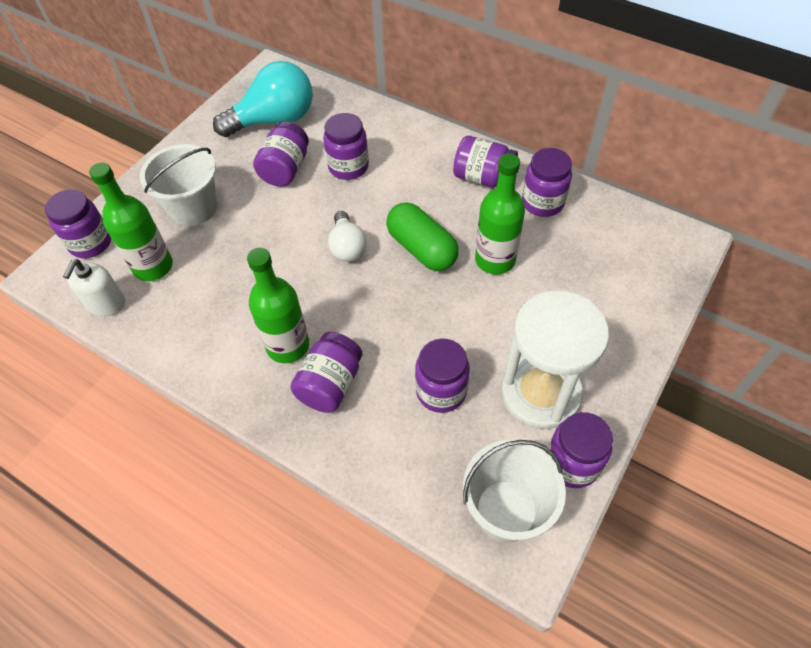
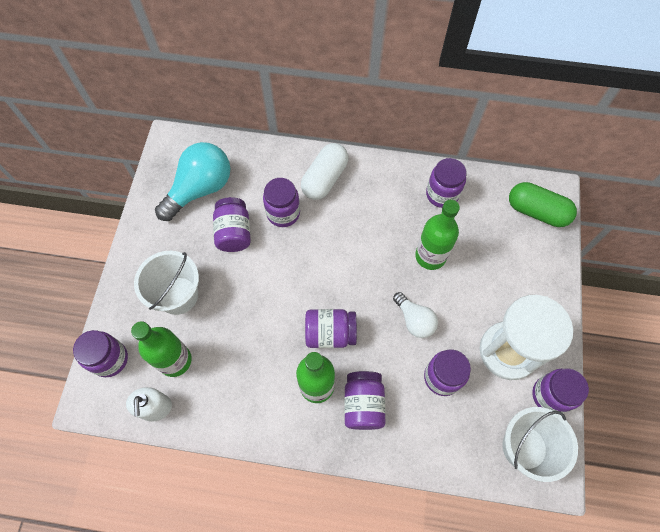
camera: 25 degrees left, 10 degrees up
(347, 247) = (318, 285): white light bulb -> white light bulb (414, 320)
(413, 148) = (325, 179): none -> white capsule
(422, 249) = (374, 266): green capsule -> green capsule (537, 211)
(483, 178) = (390, 187): purple jar -> purple jar (330, 333)

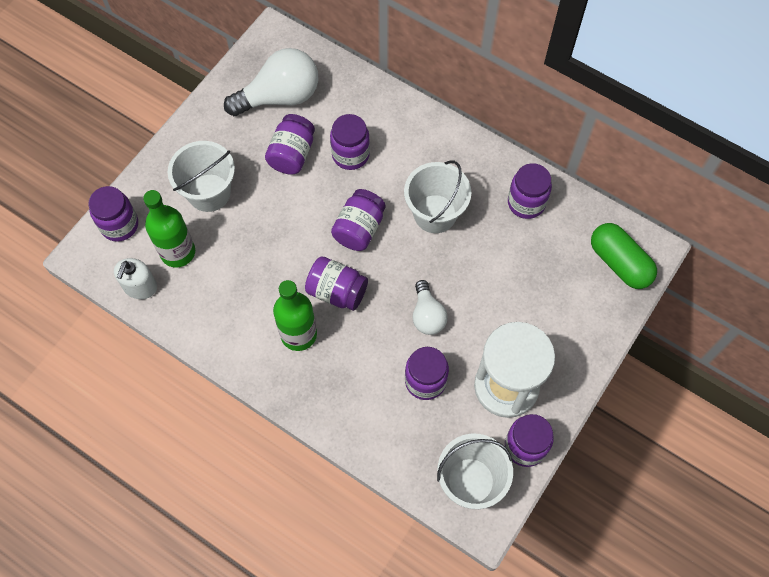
camera: 25 degrees right, 0 degrees up
(200, 189) = (280, 97): turquoise light bulb -> white light bulb
(325, 179) = (411, 137): white capsule -> none
(363, 404) = (334, 370): purple jar -> purple jar (359, 229)
(376, 233) = (435, 214): none -> white bucket
(430, 256) = (478, 260): green bottle -> none

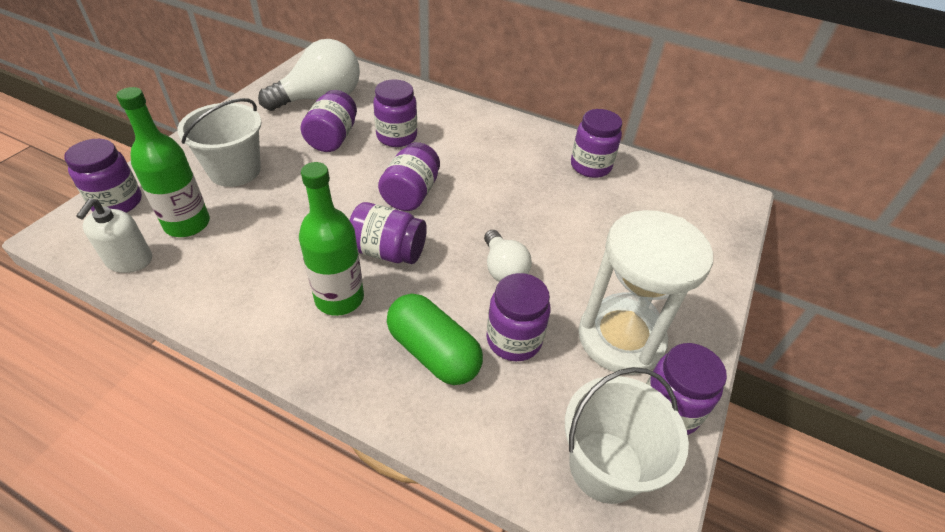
camera: 10 degrees left, 20 degrees down
(435, 214) = (495, 178): white bucket -> none
(619, 262) = (707, 210): green capsule -> green capsule (433, 352)

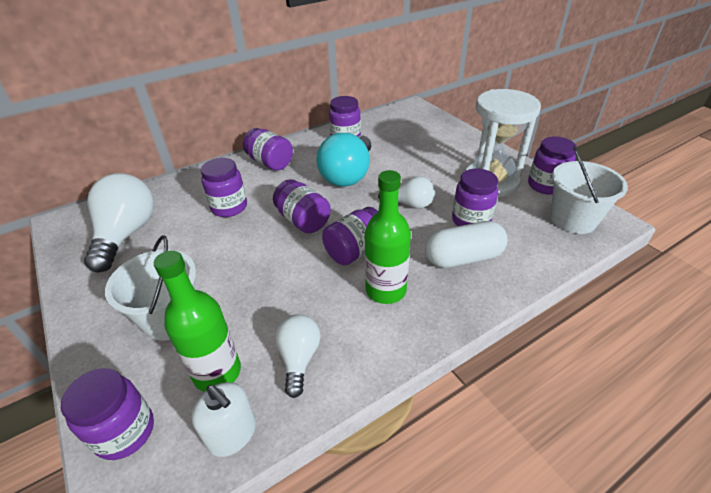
camera: 55 degrees left, 5 degrees down
(220, 268) = (299, 358): none -> white light bulb
(332, 138) = (192, 242): purple jar -> purple jar (270, 163)
(433, 352) = (463, 258): green capsule -> white capsule
(518, 196) = (348, 175): none -> turquoise light bulb

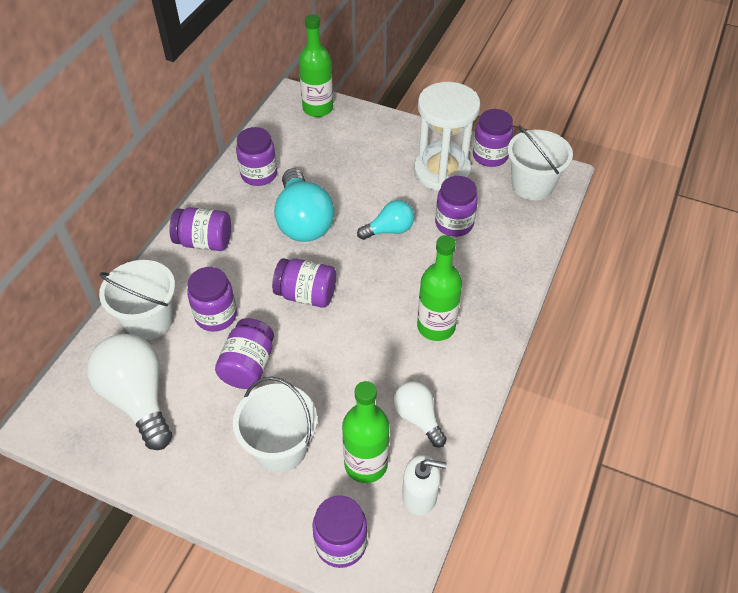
camera: 35 degrees left, 10 degrees up
(187, 192) = (149, 320): none -> white bucket
(355, 250) = (381, 302): purple jar -> purple jar (248, 366)
(410, 204) = (389, 230): white light bulb -> turquoise light bulb
(424, 116) = (317, 108): none -> green bottle
(463, 258) = (473, 265): white capsule -> none

